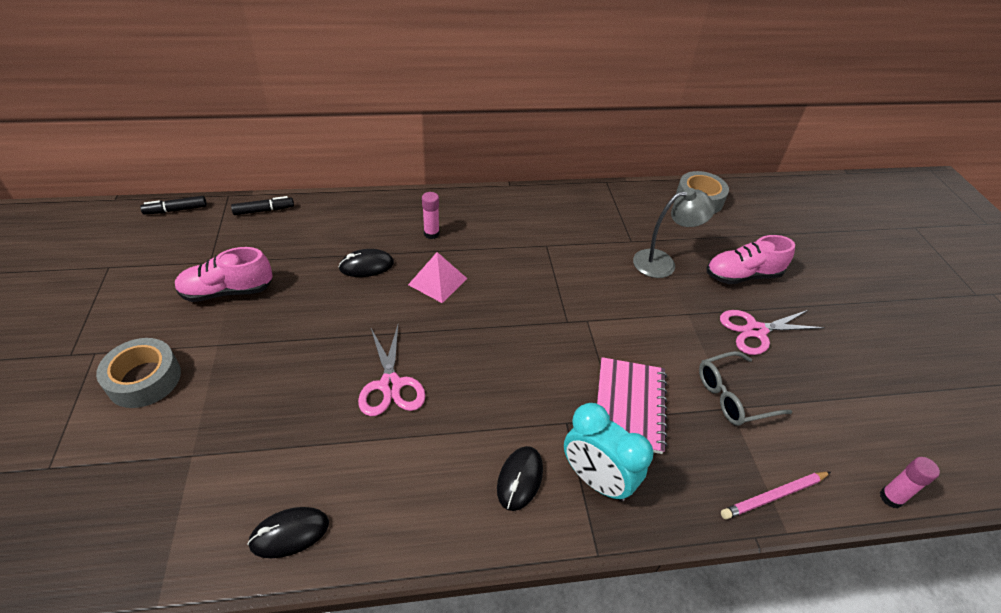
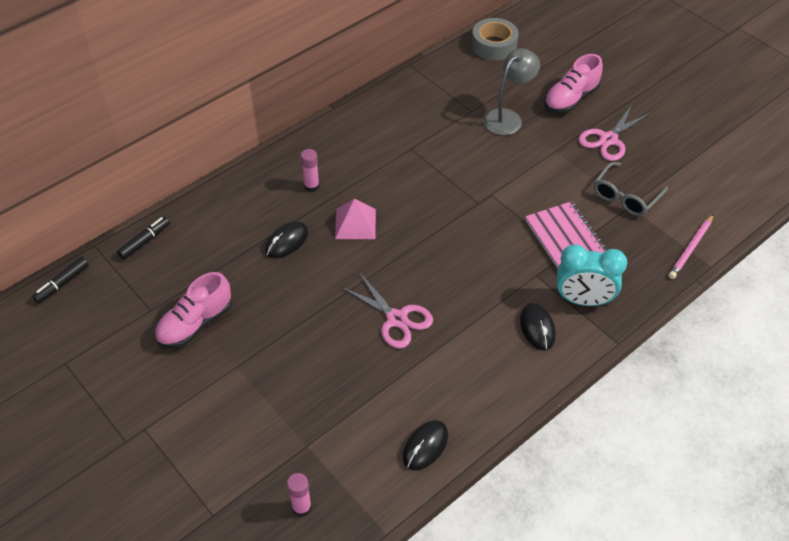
camera: 30 degrees left, 5 degrees up
(144, 379) = (209, 422): grey tape -> none
(891, 498) = (753, 211): pink glue stick -> pink glue stick (302, 507)

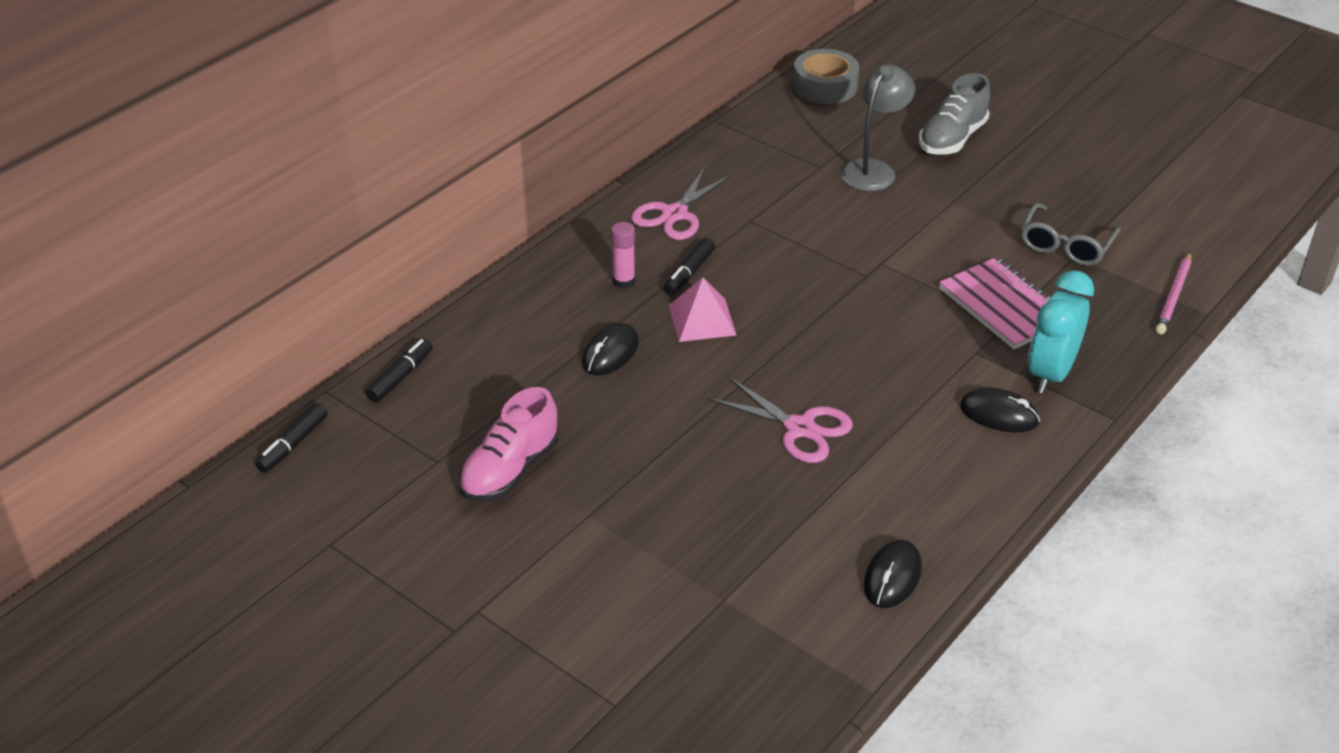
camera: 10 degrees left, 10 degrees down
(302, 507) = (742, 676): pink glue stick -> none
(357, 185) = (689, 273): none -> black marker
(537, 328) = (999, 414): black mouse -> black mouse turned 45 degrees counterclockwise
(571, 99) = (952, 139): pink shoe -> grey shoe
(583, 300) = (1050, 374): turquoise clock -> turquoise clock turned 120 degrees clockwise
(608, 139) = (1019, 181): pink scissors -> pink scissors (674, 214)

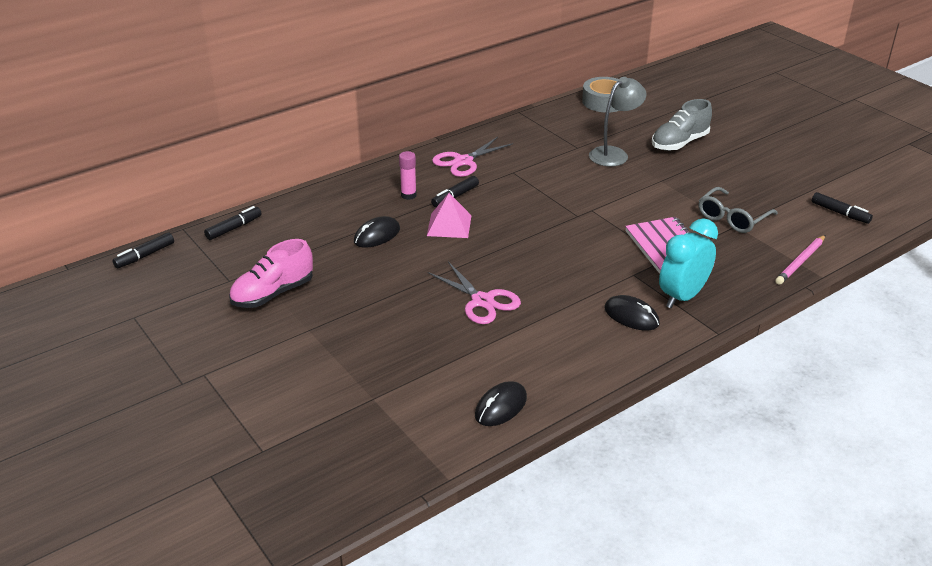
camera: 15 degrees right, 5 degrees down
(1194, 215) = (840, 213): none -> black marker

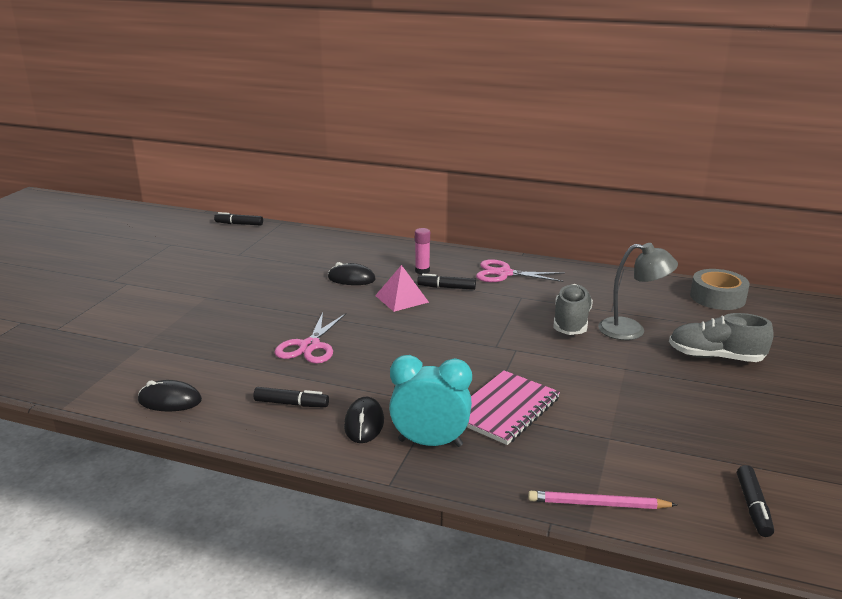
camera: 55 degrees right, 10 degrees down
(234, 228) = (301, 235): black marker -> black marker (291, 404)
(273, 294) = (237, 271): pink shoe -> none
(577, 170) = (571, 322): none -> grey shoe
(732, 218) = (620, 431): grey glasses -> none

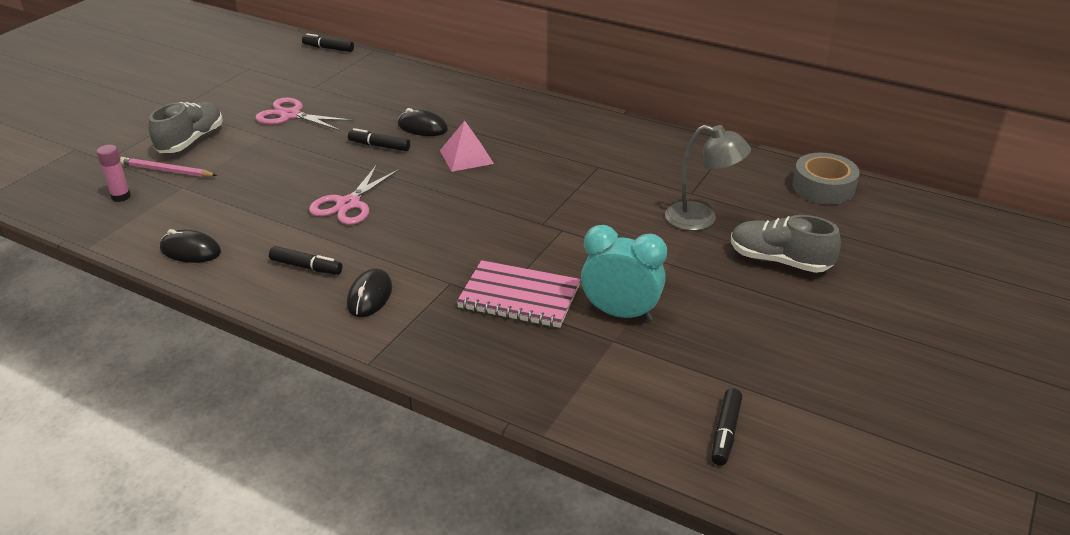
camera: 10 degrees right, 10 degrees up
(422, 271) = (503, 124): pink glue stick -> pink glue stick (121, 197)
(430, 443) = (427, 325): turquoise clock -> turquoise clock (620, 313)
(446, 287) = (521, 147): black marker -> black marker (379, 146)
(504, 273) = (592, 135): pink scissors -> pink scissors (291, 115)
(505, 409) = (519, 297): pink notebook -> pink notebook turned 60 degrees clockwise
(571, 322) = (638, 203): grey shoe -> grey shoe (191, 141)
(598, 504) = (566, 409): pink pencil -> pink pencil (166, 171)

